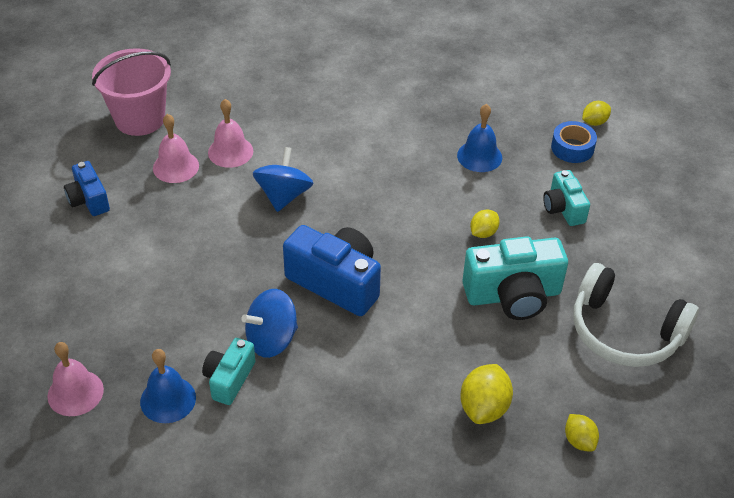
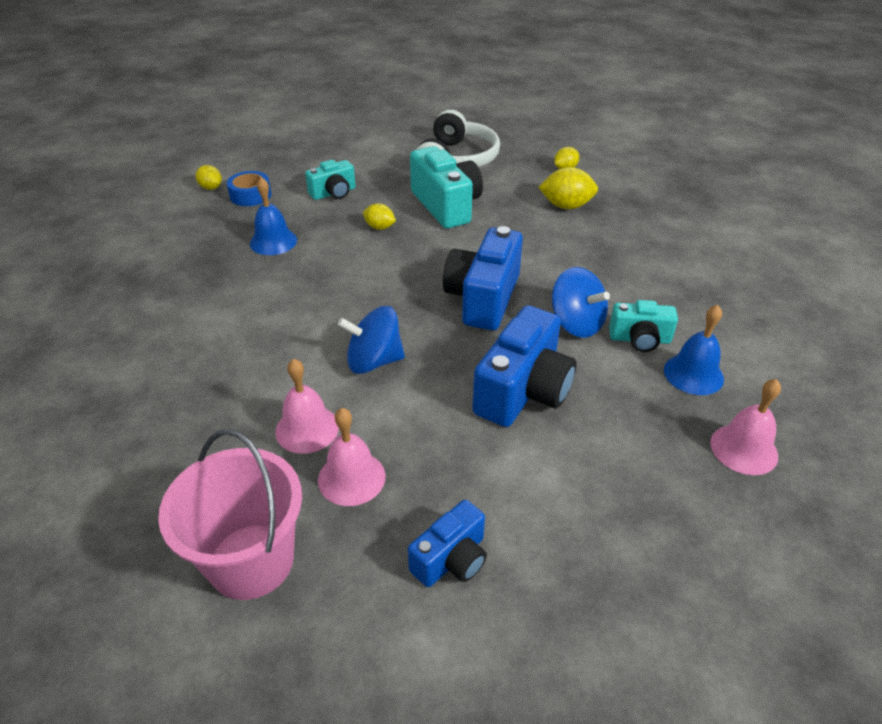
camera: 105 degrees left, 5 degrees down
(207, 275) = (523, 391): none -> blue camera

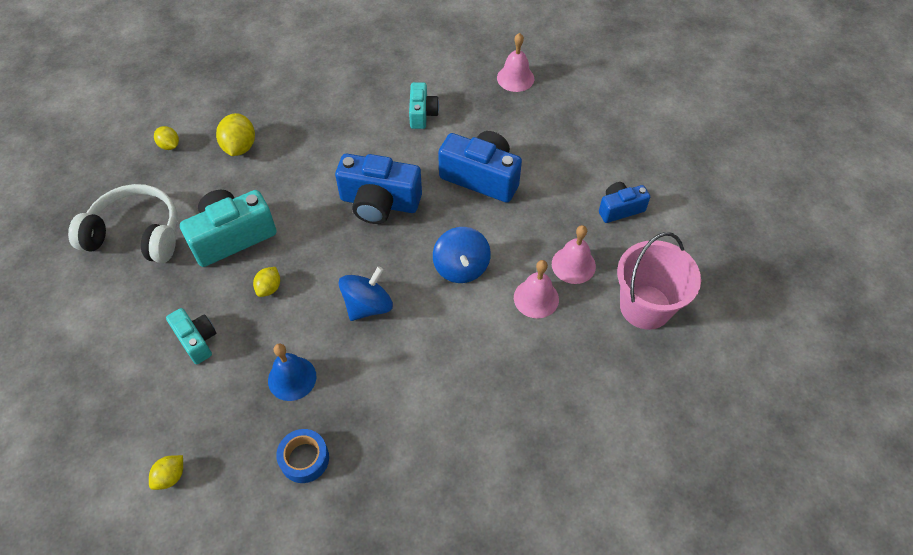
camera: 95 degrees left, 15 degrees up
(250, 195) = (194, 425): blue tape -> blue tape (304, 459)
(451, 559) = (620, 209): blue camera -> blue camera turned 60 degrees counterclockwise
(576, 323) = (407, 147): blue spinning top -> blue spinning top (368, 305)
(693, 374) = (454, 91): blue bell -> none

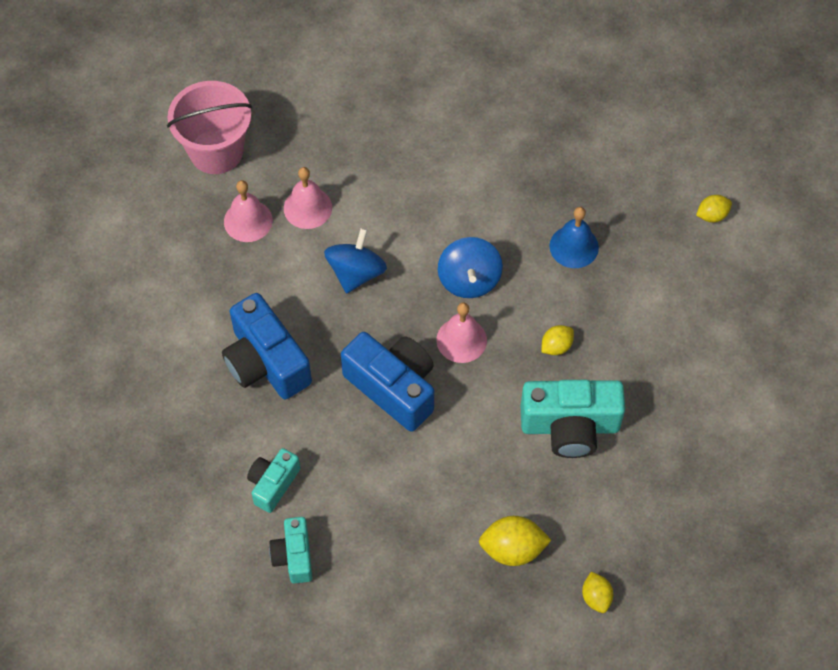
camera: 150 degrees left, 5 degrees up
(136, 234) = (673, 484): white headphones -> none
(197, 340) = (648, 326): turquoise camera -> turquoise camera (294, 556)
(240, 147) = (512, 549): yellow lemon -> yellow lemon turned 60 degrees clockwise
(304, 459) = (593, 175): blue tape -> none
(368, 305) = (469, 279): blue spinning top -> blue spinning top turned 75 degrees counterclockwise
(515, 78) = (127, 479): pink bell -> pink bell (461, 340)
(620, 209) = (155, 253): blue camera -> none

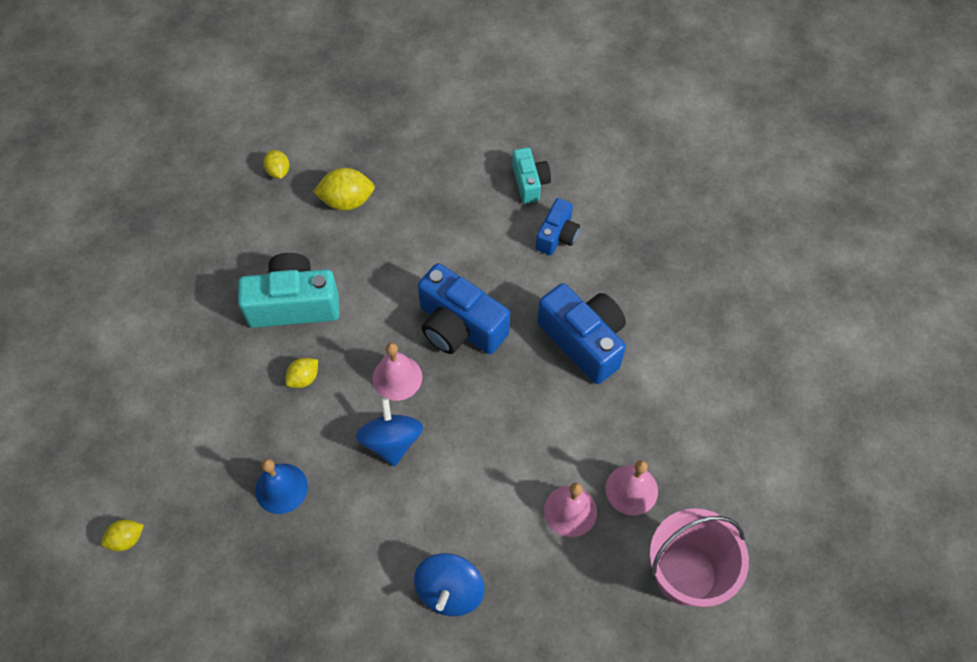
camera: 175 degrees right, 0 degrees up
(273, 484) = (557, 236): turquoise camera -> blue camera
(356, 273) = (508, 439): blue spinning top -> blue spinning top (450, 591)

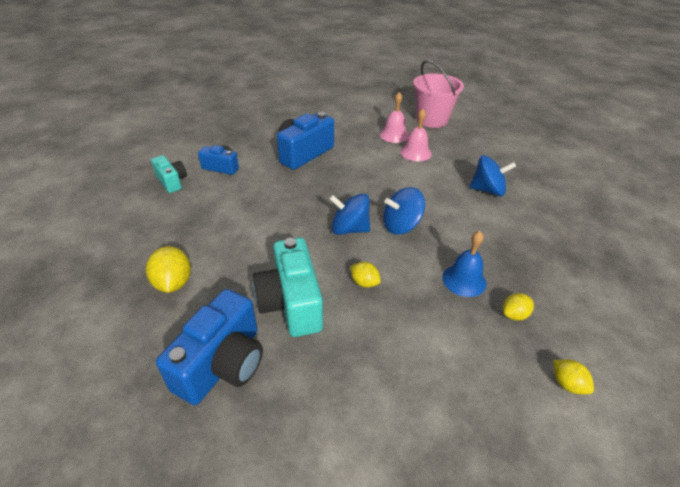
camera: 100 degrees left, 20 degrees down
(278, 171) = (122, 347): yellow lemon -> yellow lemon (514, 315)
(397, 377) = (349, 229): pink bell -> blue spinning top
(459, 326) = (300, 203): blue camera -> blue camera (223, 363)
(530, 182) = (172, 181): turquoise camera -> turquoise camera turned 75 degrees clockwise

